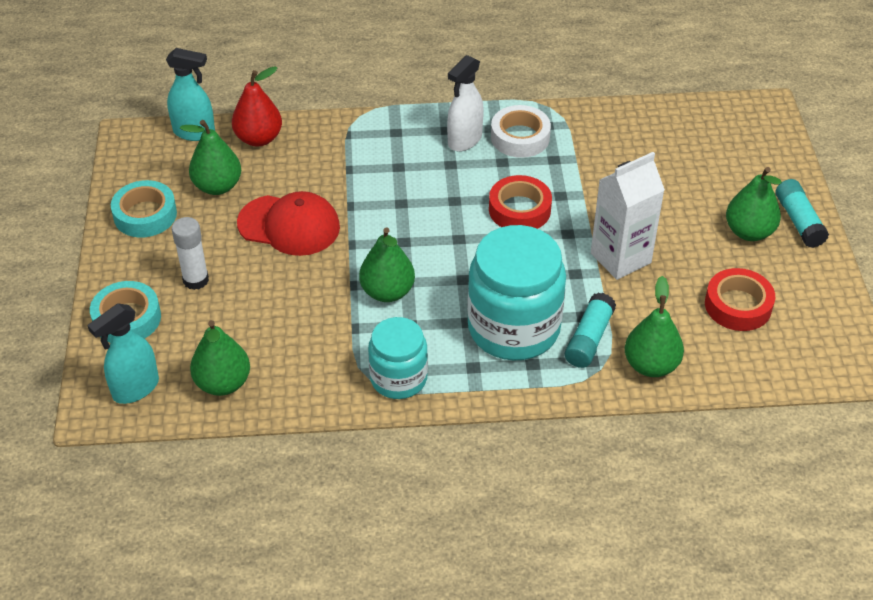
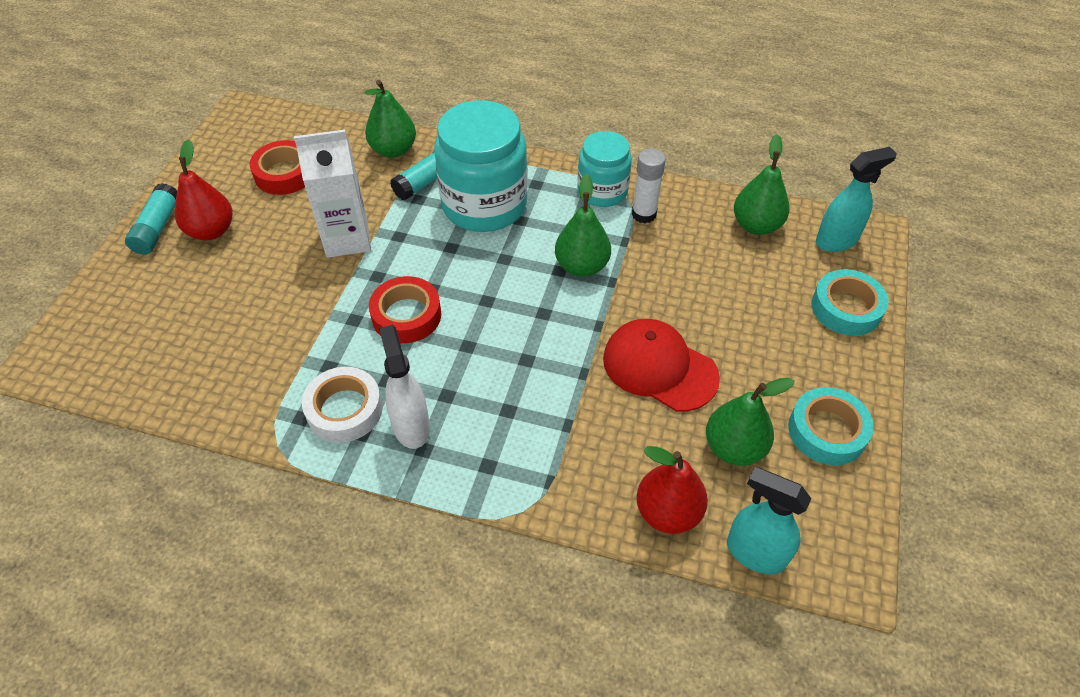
camera: 160 degrees left, 5 degrees up
(196, 280) = (772, 330): white glue stick -> white glue stick (644, 214)
(464, 140) = (411, 426): white spray bottle -> white spray bottle turned 75 degrees counterclockwise
(749, 232) = (211, 231): green pear -> red pear

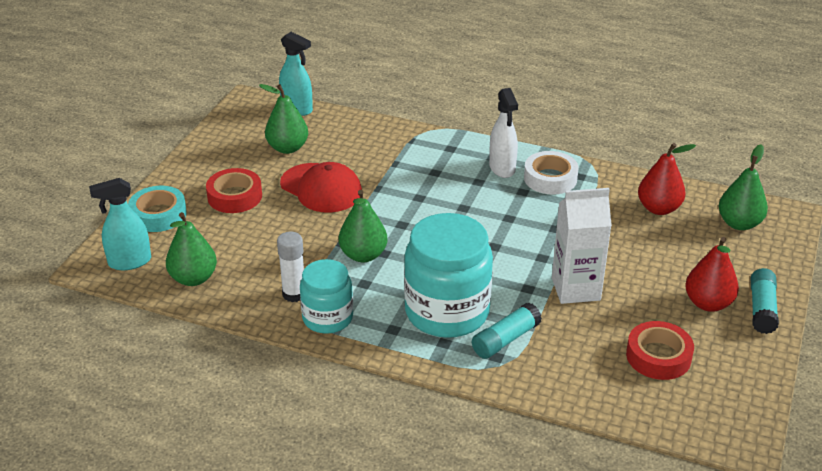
camera: 175 degrees left, 15 degrees down
(393, 150) = (546, 377): green pear -> green pear (739, 223)
(406, 315) = (513, 229): red tape -> red tape (235, 196)
(668, 512) = (341, 125): red pear -> red pear (658, 208)
(827, 431) = (222, 152): turquoise tape -> none

